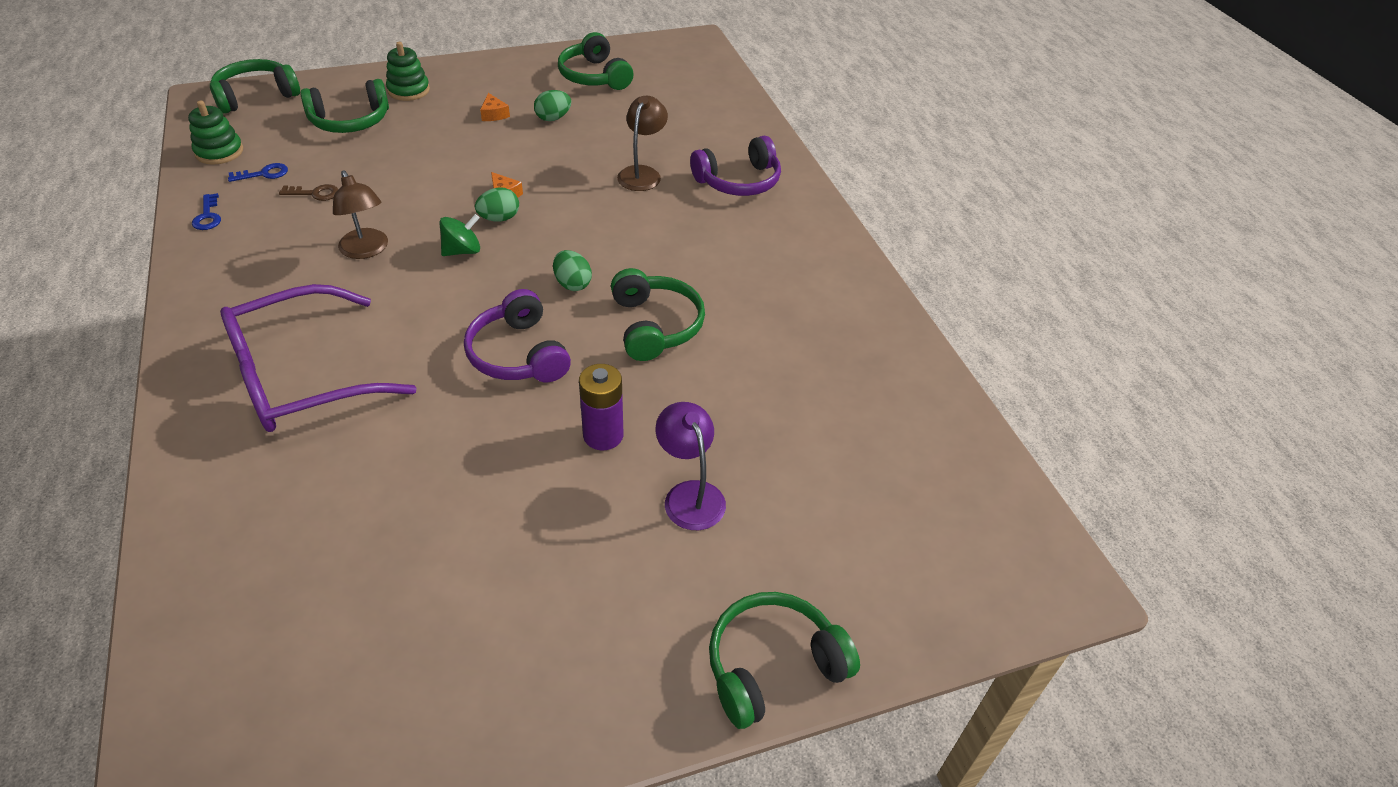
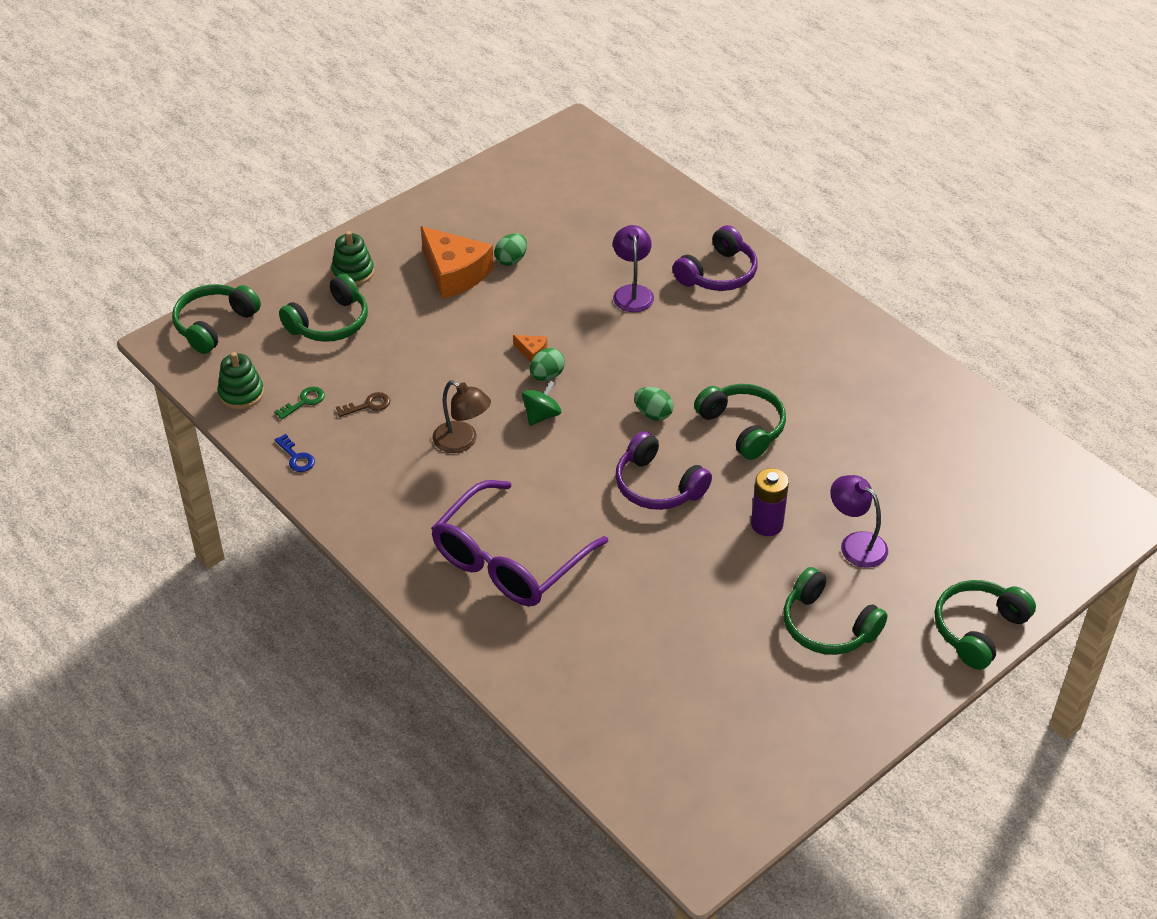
camera: 20 degrees left, 0 degrees up
(263, 174) = (304, 402): blue key -> green key
(494, 114) = (454, 273): orange cheese -> orange cheese, size x2.40
(594, 76) = (512, 201): green headphones -> green headphones (827, 626)
(642, 173) = (632, 292): brown lamp -> purple lamp

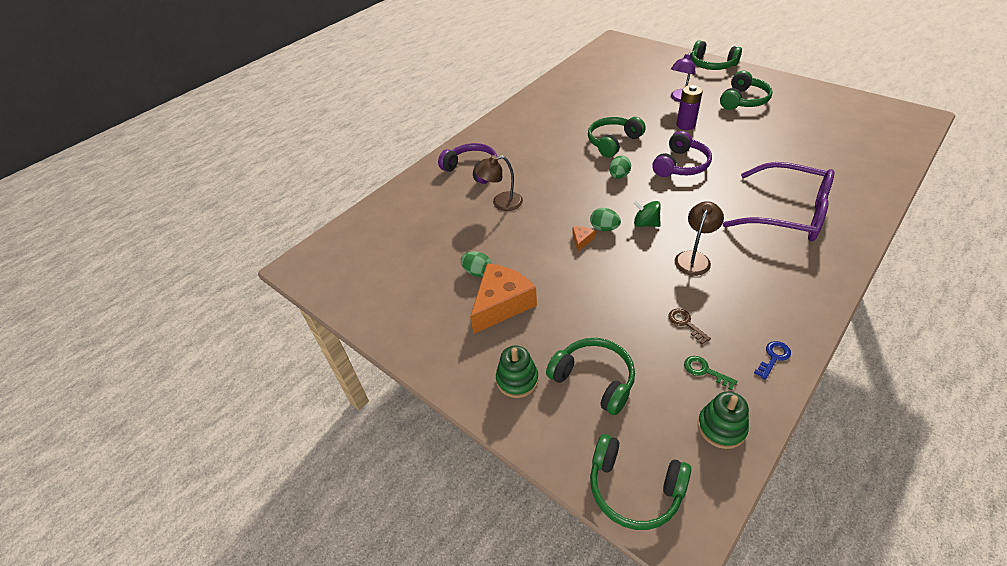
camera: 95 degrees left, 0 degrees up
(632, 292) = (501, 203): purple lamp -> brown lamp

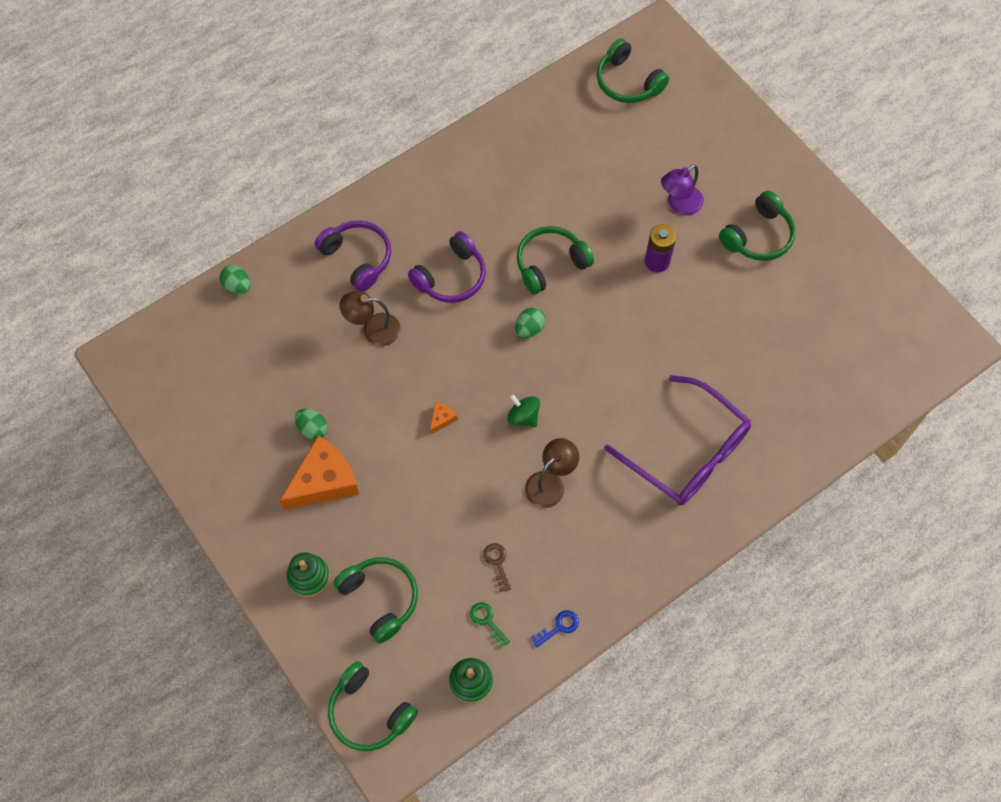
camera: 10 degrees right, 20 degrees up
(604, 228) = (474, 409): green egg -> green egg (237, 286)
(681, 165) = (612, 334): purple headphones -> purple headphones (451, 277)
(712, 65) = (762, 143): green headphones -> green headphones (627, 82)

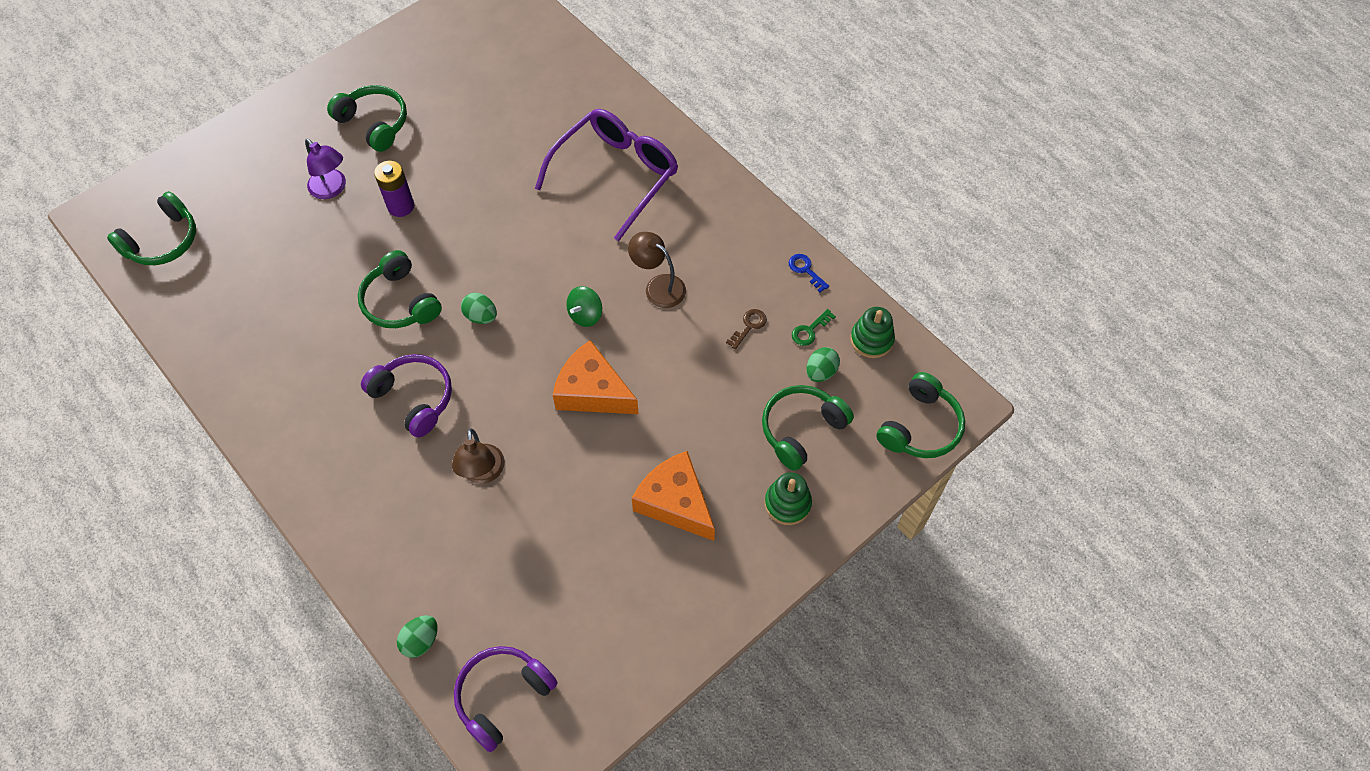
camera: 95 degrees left, 5 degrees down
(312, 429) = (612, 523): green egg -> green egg (821, 372)
(358, 258) = (384, 501): purple headphones -> purple headphones (502, 696)
(442, 419) = (592, 391): orange cheese -> orange cheese, size x2.40
(497, 563) = (749, 326): brown key -> brown key turned 150 degrees clockwise

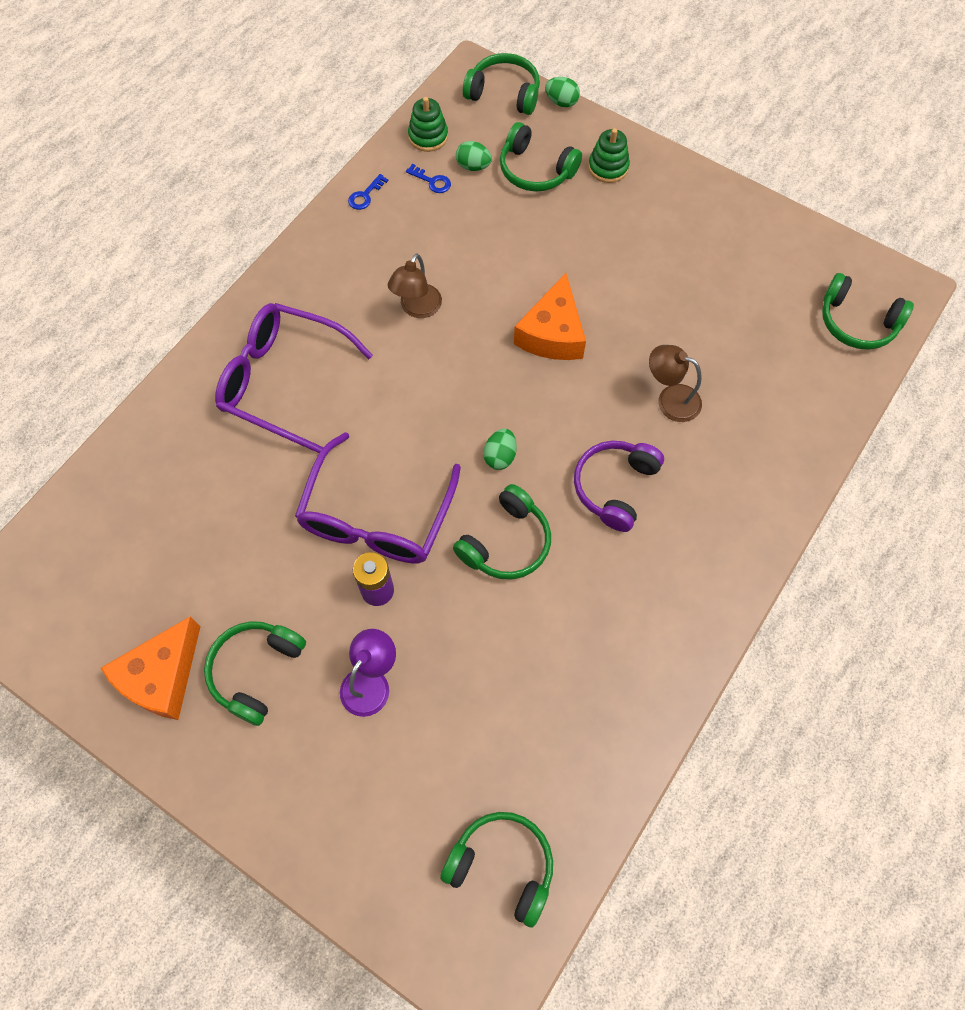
camera: 105 degrees left, 5 degrees up
(421, 641) = (842, 397): green egg -> green egg (561, 102)
(464, 218) = (377, 515): none -> purple glasses
(482, 473) = (670, 399): brown lamp -> brown lamp turned 135 degrees counterclockwise
(502, 696) = (856, 322): purple headphones -> green headphones
(585, 315) = (469, 362): green spinning top -> none
(675, 502) = (638, 244): orange cheese -> orange cheese (162, 676)
(749, 326) = (441, 227): brown key -> none
(810, 330) = (432, 181): green key -> blue key

